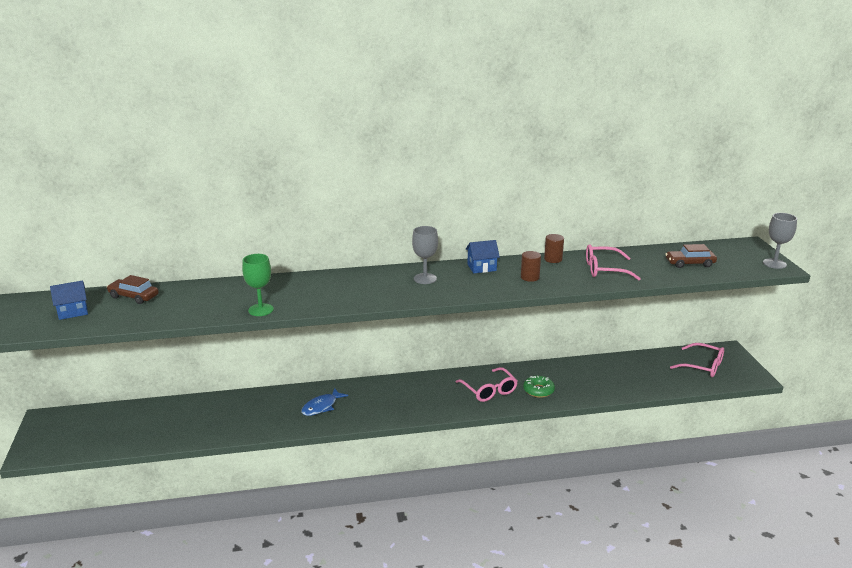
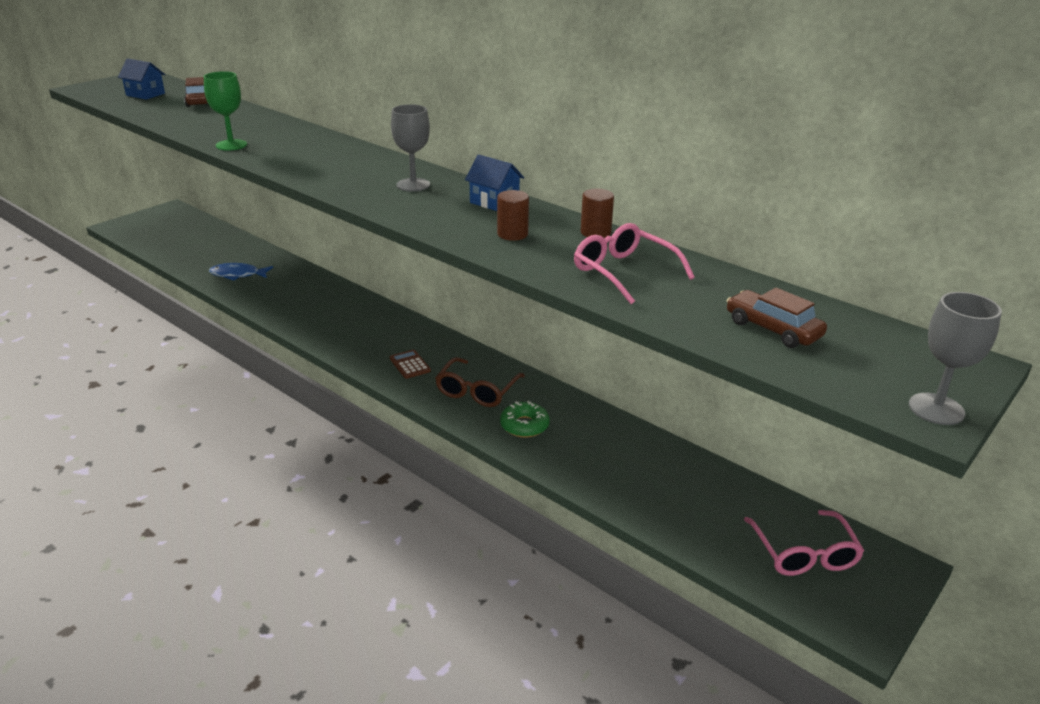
camera: 50 degrees right, 5 degrees up
(321, 407) = (320, 308): blue fish -> blue fish (237, 275)
(434, 401) = (410, 365): none -> brown calculator
(489, 390) = (477, 391): pink glasses -> brown glasses

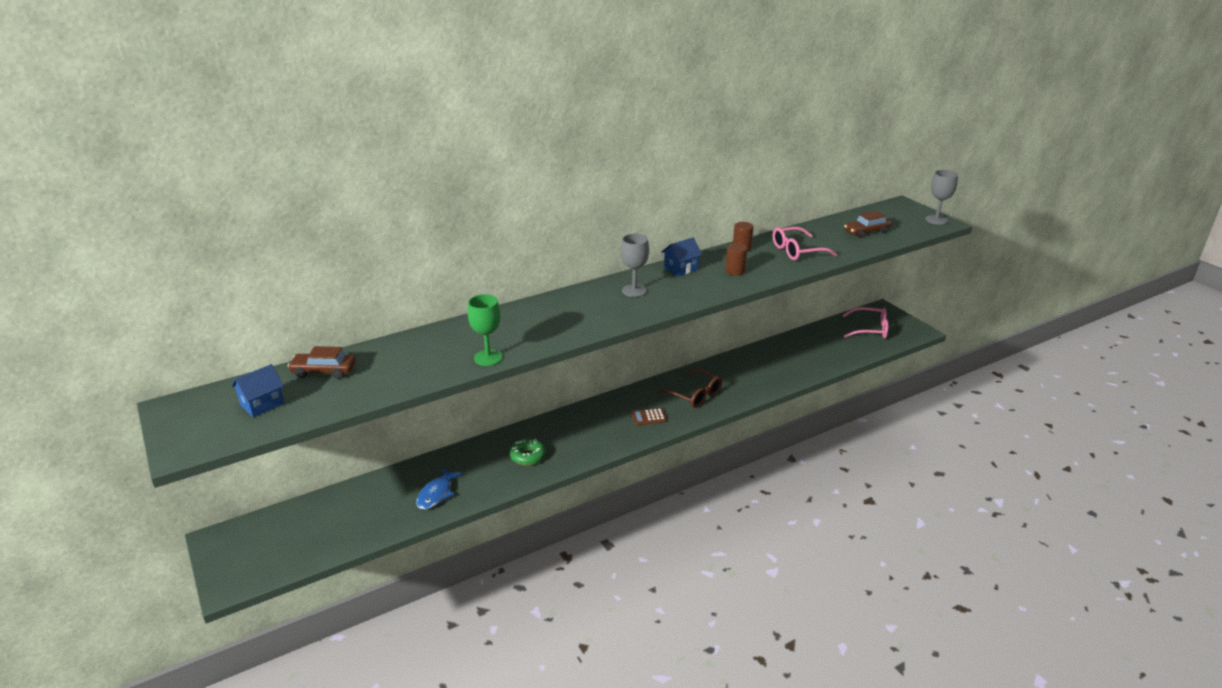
camera: 70 degrees left, 0 degrees up
(524, 425) = (741, 384): green donut -> green donut (528, 456)

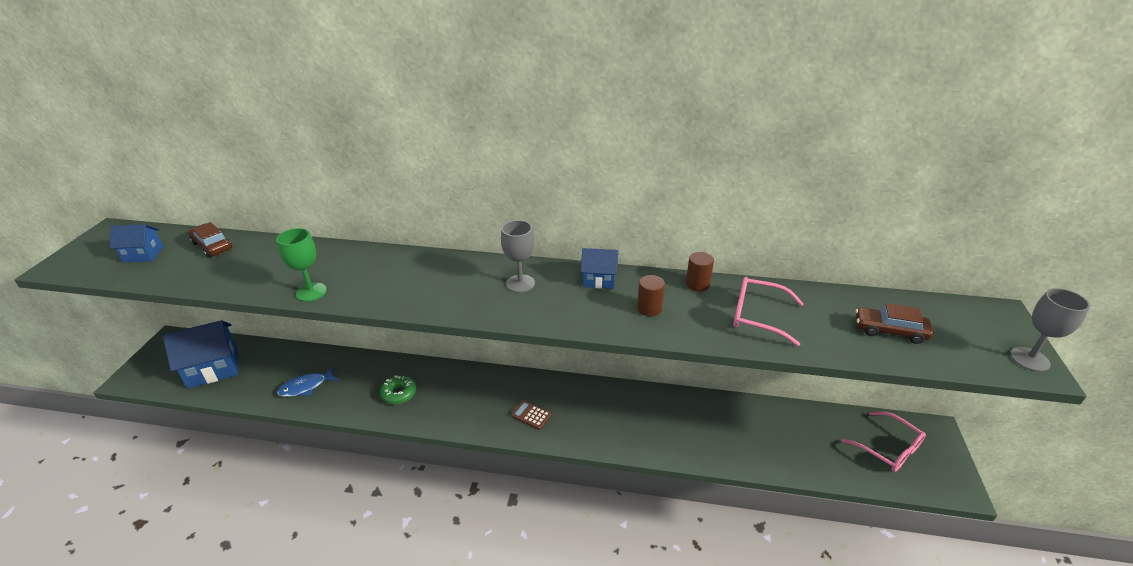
camera: 40 degrees right, 5 degrees up
(315, 531) = (213, 368): none -> blue house
(695, 395) = (599, 417): brown glasses -> none

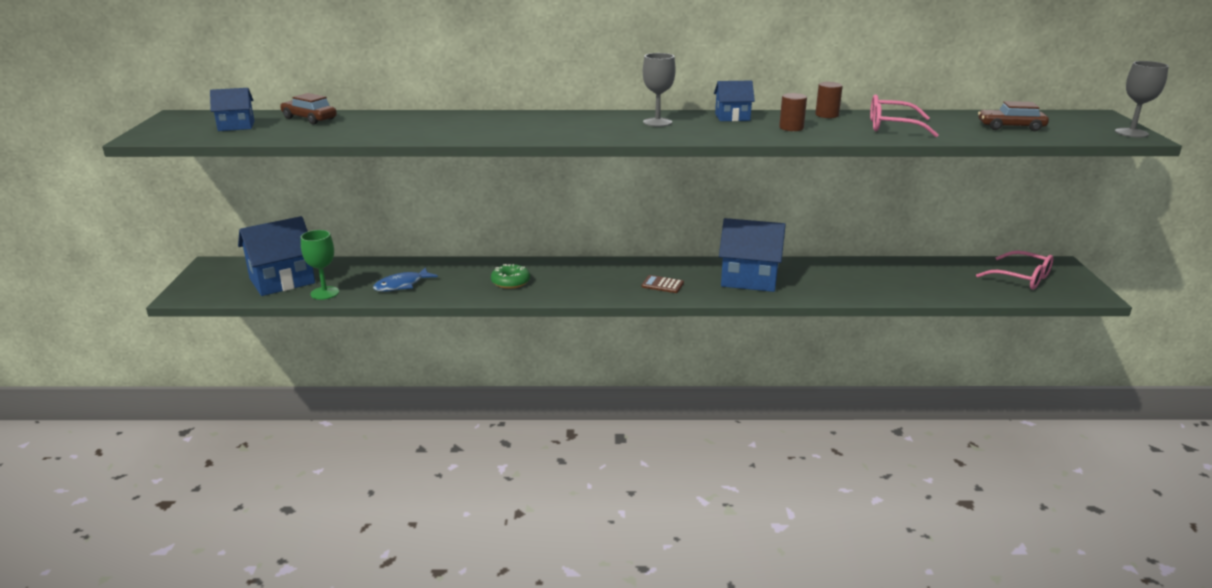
camera: 10 degrees left, 10 degrees down
(311, 292) = (448, 136): green goblet -> green goblet (325, 293)
(614, 416) = (749, 279): none -> blue house

